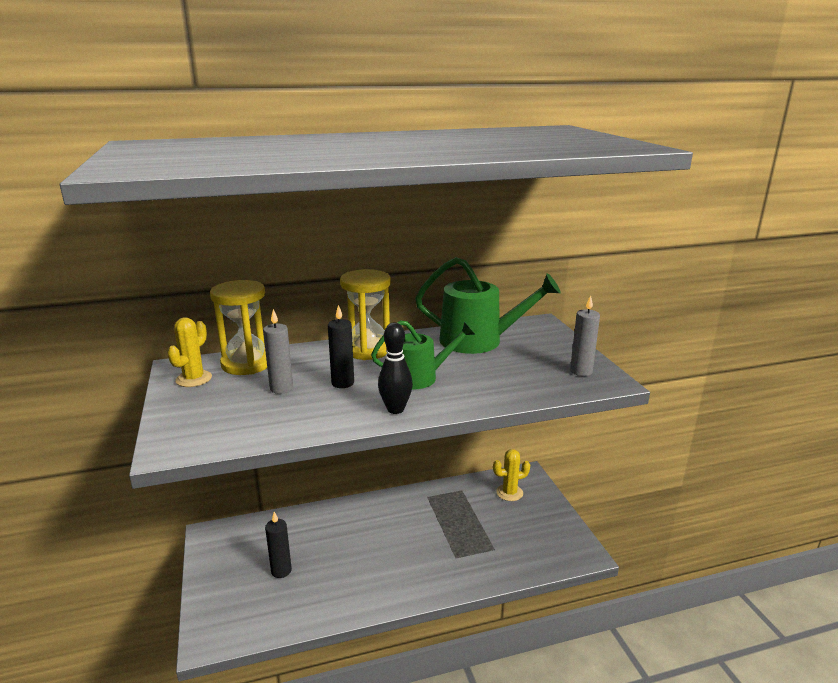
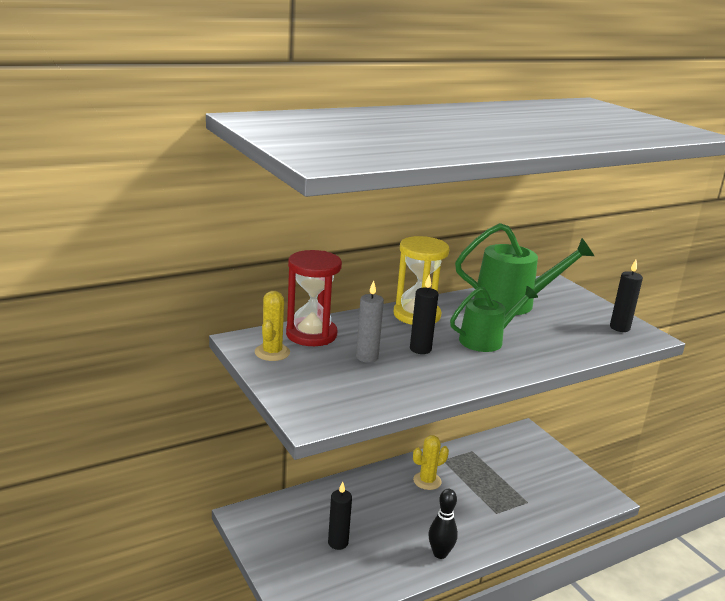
camera: 15 degrees left, 0 degrees up
(247, 364) = (311, 334): yellow hourglass -> red hourglass
(395, 409) = (487, 371): black bowling pin -> black bowling pin (440, 553)
(509, 493) = (517, 449): yellow cactus -> yellow cactus (427, 481)
(581, 371) = (619, 328): grey candle -> black candle

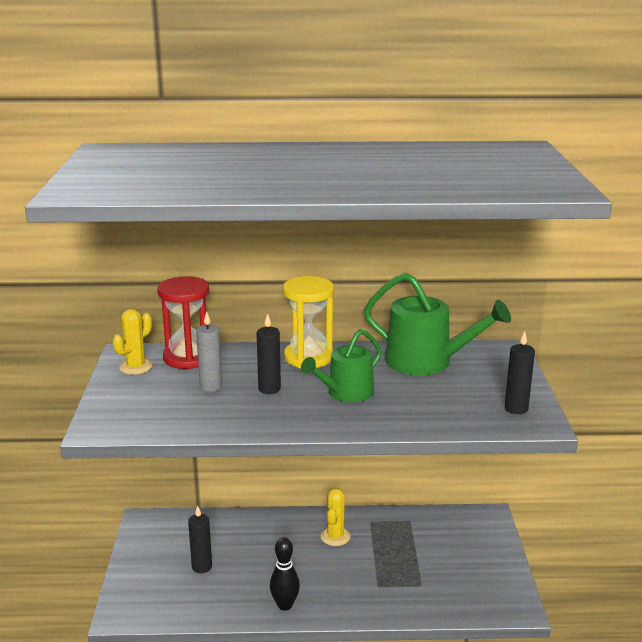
camera: 30 degrees right, 0 degrees up
(427, 481) = (335, 536): yellow cactus -> yellow cactus turned 75 degrees counterclockwise
(486, 340) = (346, 393): green watering can -> green watering can turned 135 degrees clockwise

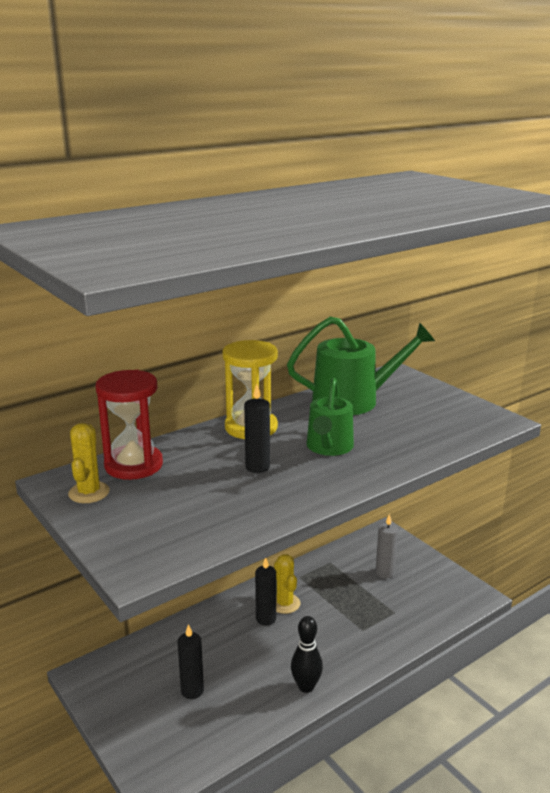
camera: 35 degrees left, 0 degrees up
(211, 386) = (198, 484): grey candle -> grey candle (384, 572)
(516, 408) = (470, 415): black candle -> black candle (266, 619)

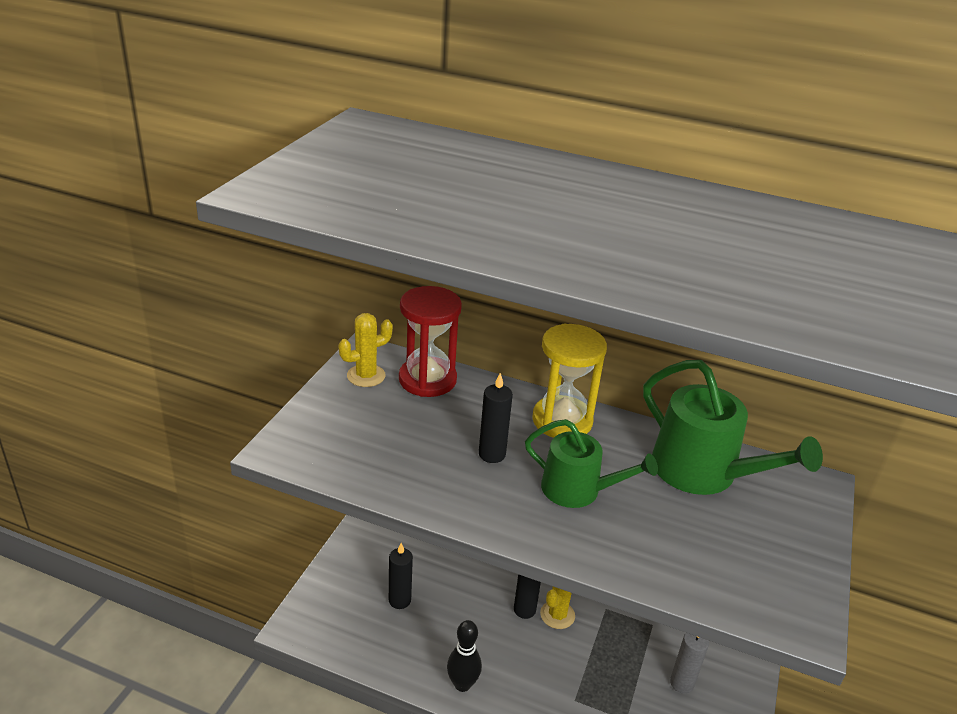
camera: 55 degrees right, 10 degrees up
(329, 447) = (578, 490): green watering can -> green watering can turned 135 degrees counterclockwise

